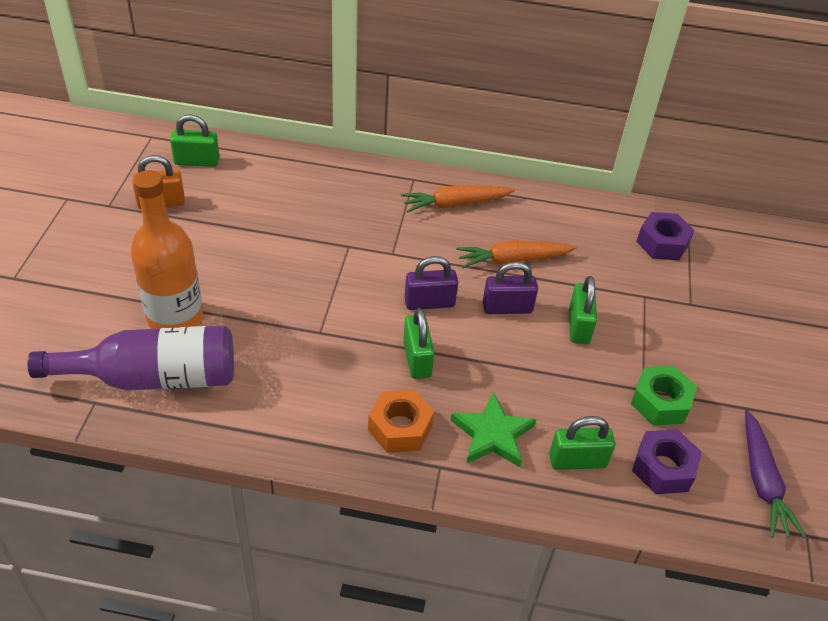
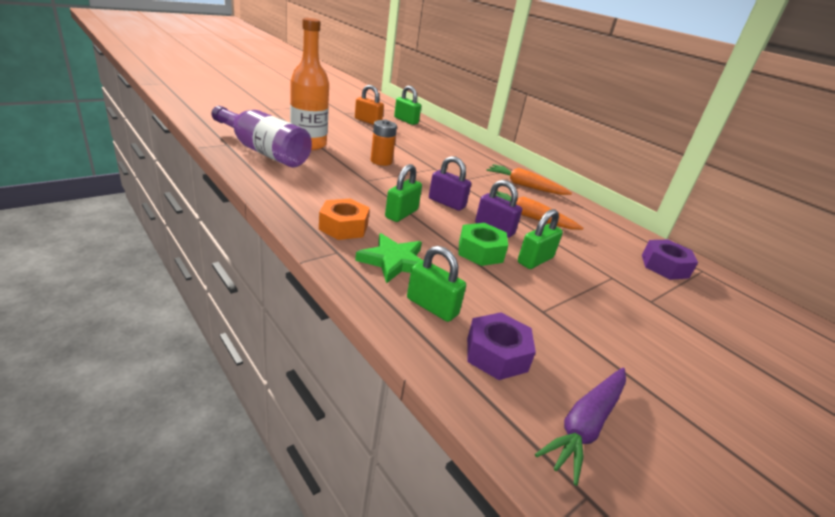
camera: 40 degrees right, 15 degrees down
(287, 281) = (381, 161): none -> orange battery
(660, 402) = (548, 324): green nut -> green nut (480, 251)

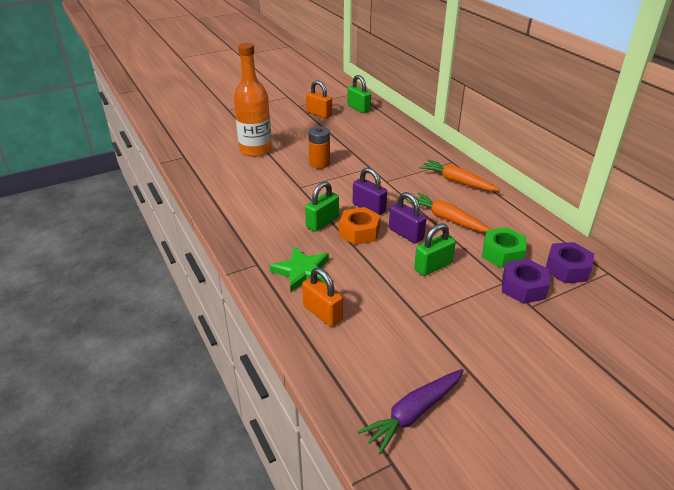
camera: 15 degrees right, 5 degrees up
(263, 151) = (214, 162): purple bottle -> none
(343, 227) = (268, 239): orange nut -> orange nut (359, 232)
(432, 306) = (322, 313): green padlock -> orange padlock
(480, 251) = (383, 259): green nut -> green nut (502, 254)
(496, 354) = (363, 355): purple nut -> purple nut (523, 287)

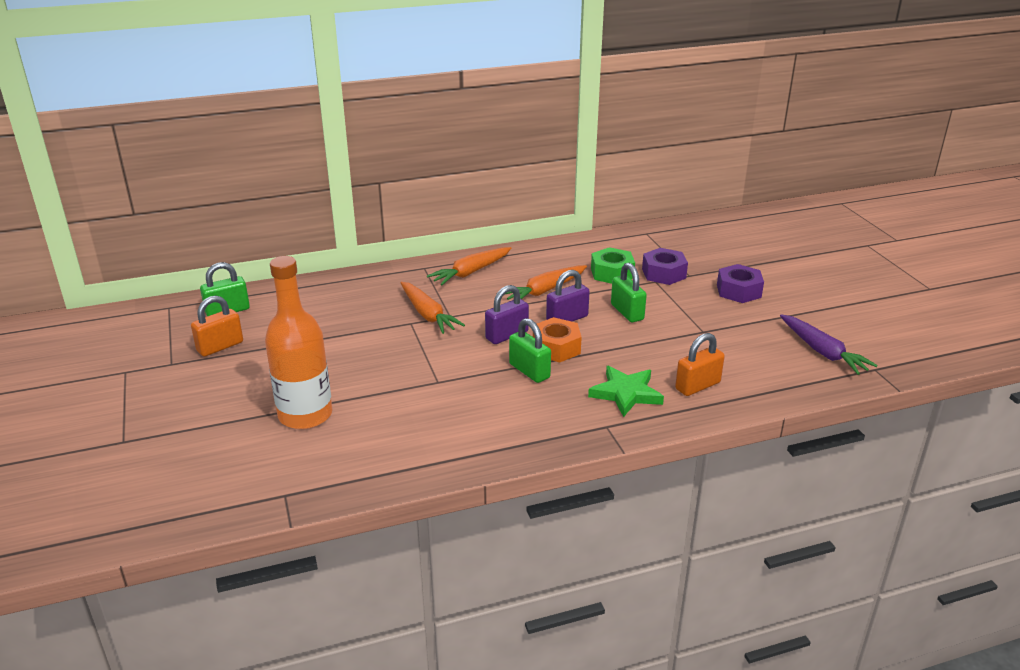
camera: 80 degrees left, 5 degrees down
(319, 163) = (380, 360): orange battery -> none
(384, 172) = (428, 314): none -> orange carrot
(567, 269) = (639, 249): purple nut -> purple nut (738, 291)

